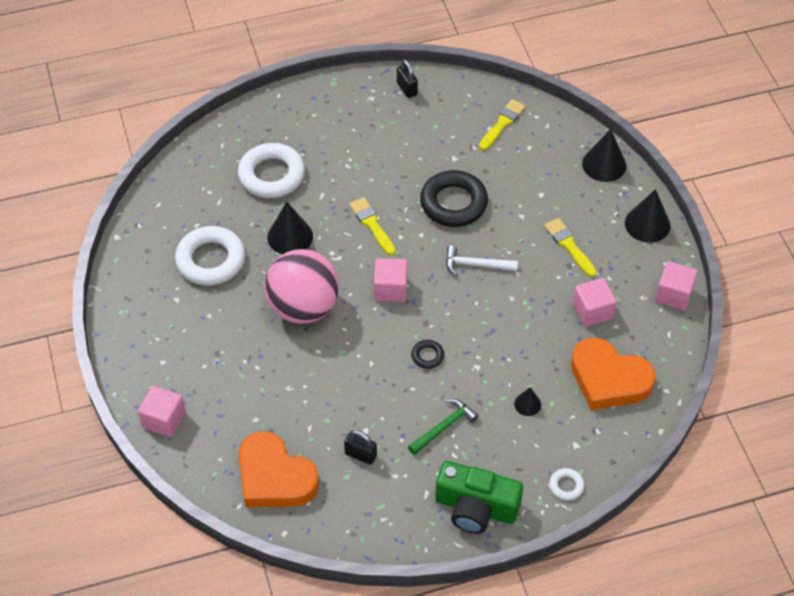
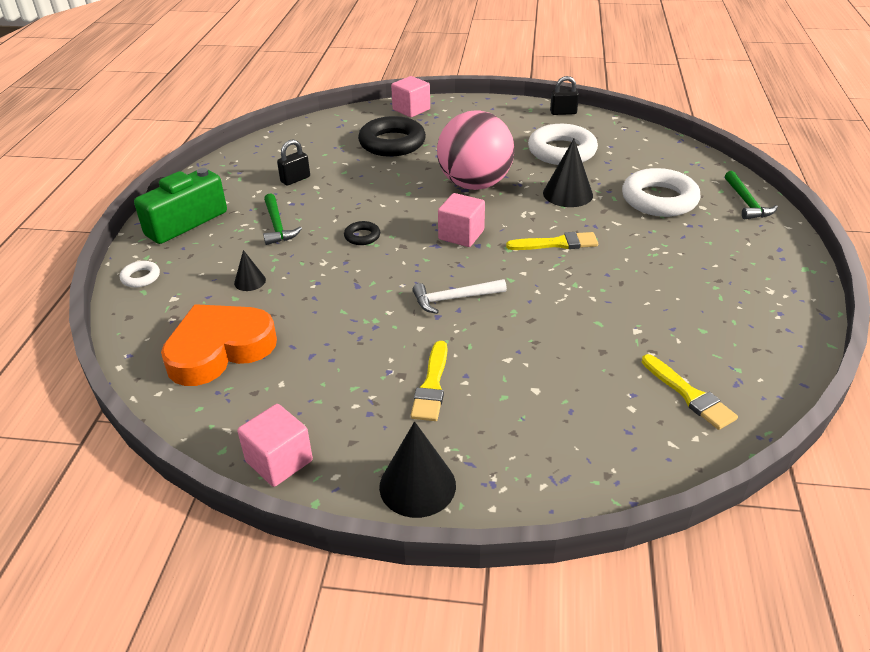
camera: 115 degrees right, 15 degrees down
(251, 122) = (746, 202): none -> green hammer
(274, 477) = (316, 141): orange heart -> none
(407, 89) = (783, 324): black padlock -> black padlock (563, 112)
(453, 203) = (558, 308): black ring -> black ring (392, 143)
(475, 265) = (454, 299): white hammer -> white hammer turned 135 degrees counterclockwise
(569, 246) = (432, 385): yellow brush -> yellow brush turned 105 degrees clockwise
(592, 311) = (318, 370): pink cube -> none
(604, 164) = (562, 481): black cone -> none

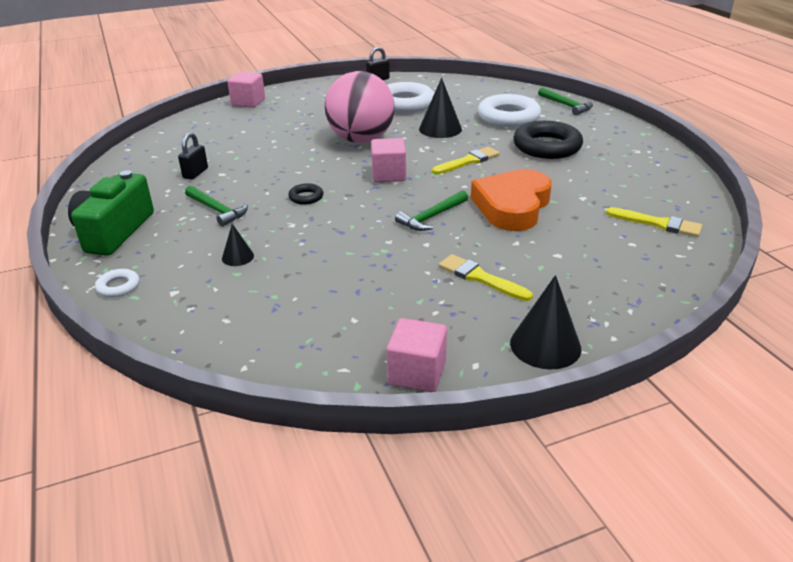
camera: 30 degrees left, 5 degrees down
(219, 349) = (267, 315): orange heart -> orange heart (512, 206)
(392, 143) = (257, 128): black ring -> black ring (547, 146)
(432, 385) = (480, 278): yellow brush -> yellow brush turned 150 degrees clockwise
(454, 299) = (431, 217): white hammer -> green hammer

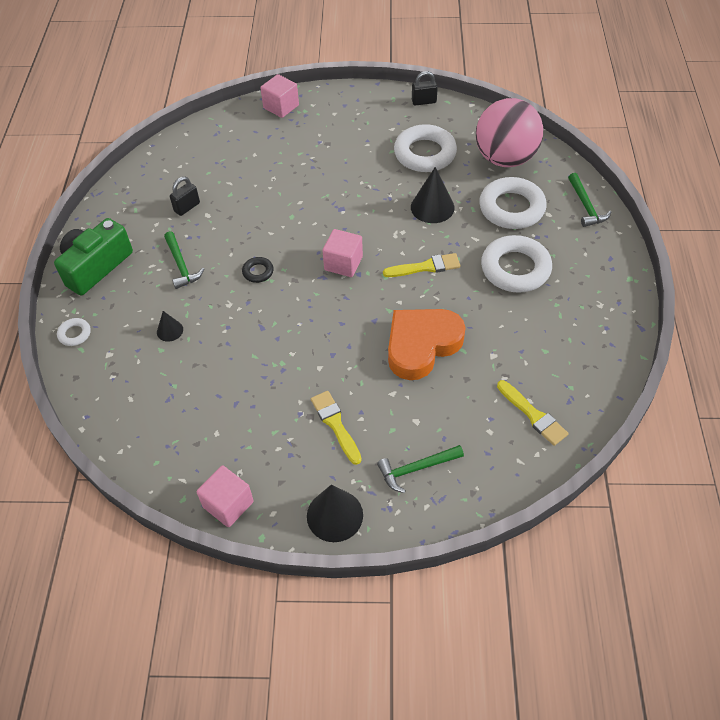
camera: 25 degrees right, 20 degrees up
(361, 140) = (349, 201): pink ball -> pink ball (505, 158)
(431, 217) = (344, 335): green hammer -> green hammer (416, 469)
(547, 146) = (515, 269): black ring -> white ring

